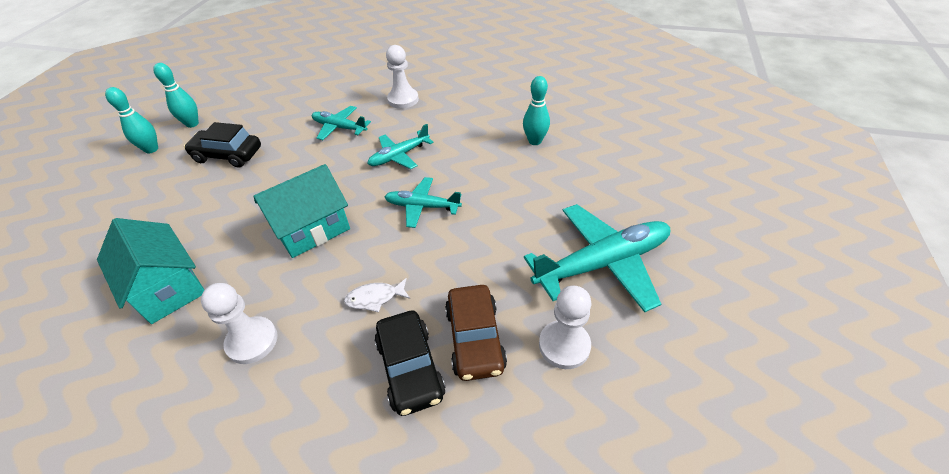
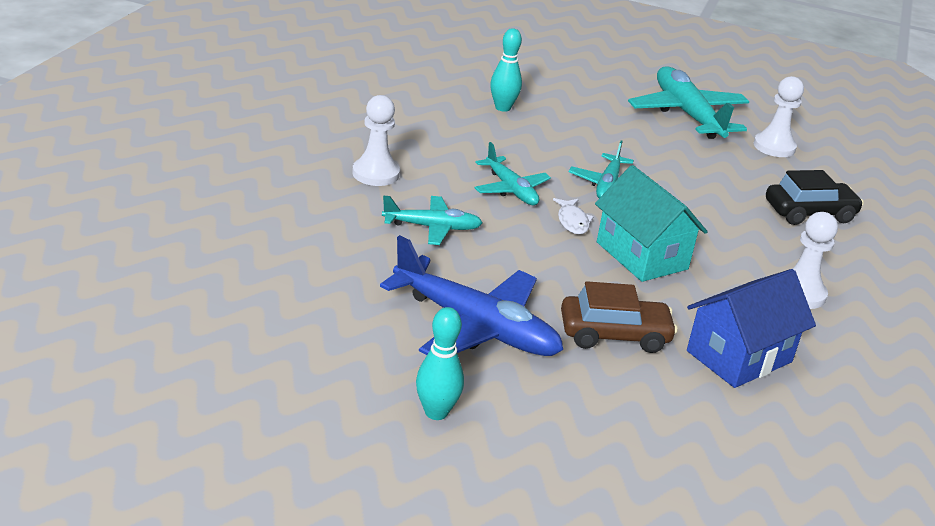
camera: 90 degrees left, 15 degrees down
(168, 287) = (739, 356): turquoise house -> blue house
(192, 124) = (367, 372): turquoise bowling pin -> none
(228, 155) = (475, 326): black car -> blue plane
(340, 128) = (432, 227): turquoise plane -> turquoise plane turned 120 degrees counterclockwise
(375, 298) = (738, 223): white fish -> white fish (572, 221)
(475, 339) = (775, 181): brown car -> brown car (614, 335)

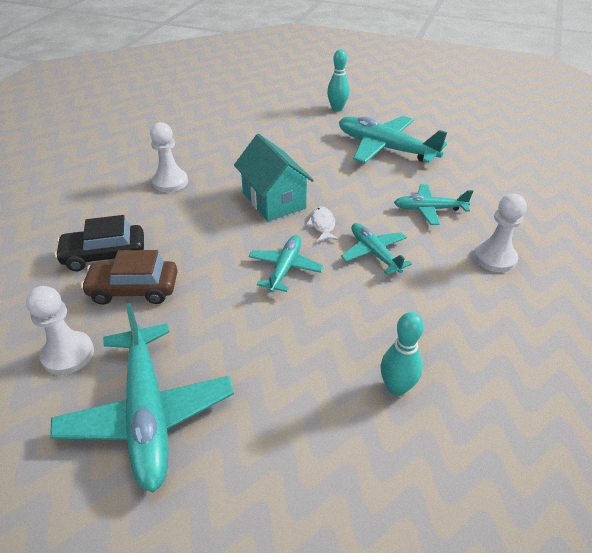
camera: 175 degrees left, 10 degrees up
(436, 412) = (397, 113): turquoise bowling pin -> turquoise bowling pin (337, 109)
(475, 326) = (385, 148): blue plane -> turquoise plane
(614, 335) = (305, 149): brown car -> brown car (134, 289)
(739, 356) = (235, 143): blue house -> none

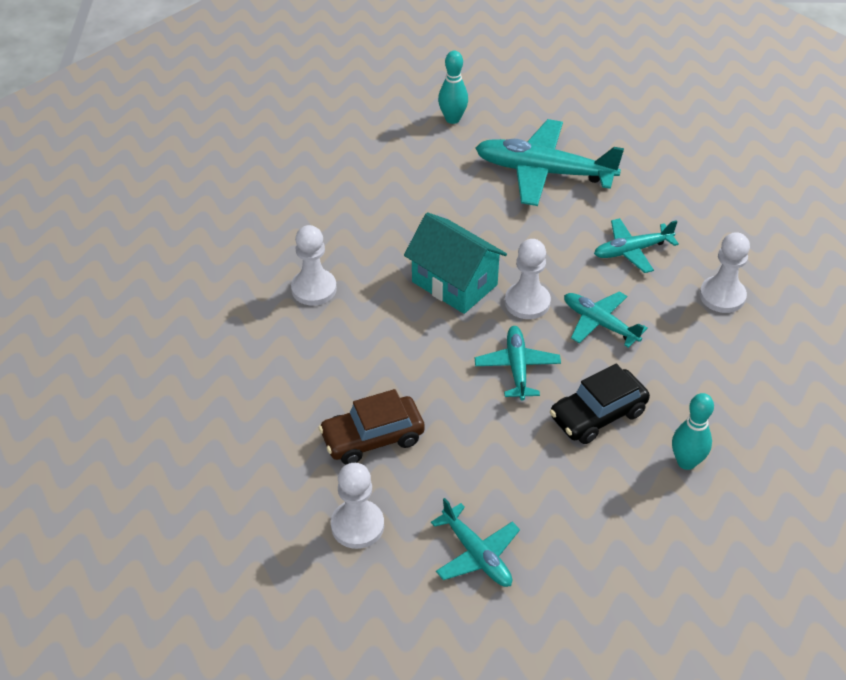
camera: 20 degrees left, 5 degrees up
(104, 255) = (309, 407): black car -> black car (597, 415)
(147, 412) = (476, 554): turquoise plane -> turquoise plane, size x0.57
(322, 225) = (527, 302): white fish -> white pawn

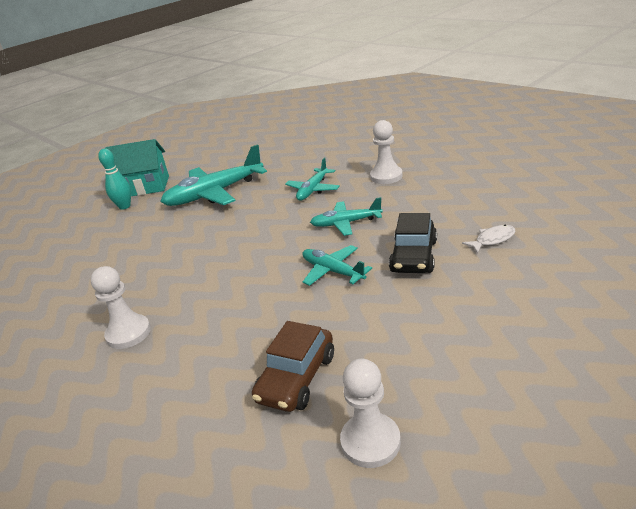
camera: 40 degrees left, 15 degrees down
(454, 283) = (231, 264): turquoise house -> turquoise house (145, 187)
(476, 554) = (475, 379): turquoise plane -> none
(527, 302) = (290, 242): white pawn -> none
(686, 462) = (492, 239): turquoise bowling pin -> white fish

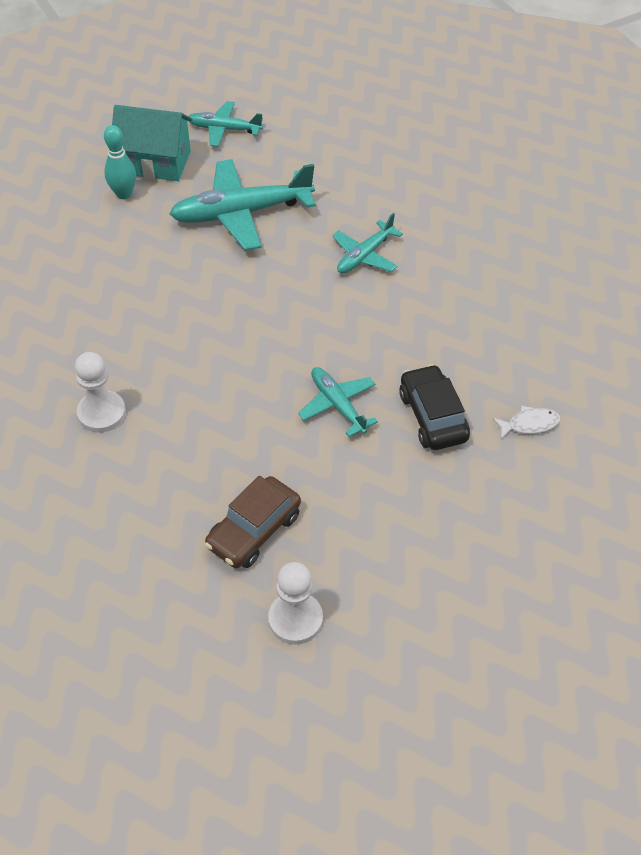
camera: 10 degrees right, 20 degrees up
(346, 223) = (381, 333): turquoise plane -> turquoise plane (224, 129)
(386, 176) = (464, 265): white pawn -> none
(414, 256) = (433, 416): black car -> black car turned 135 degrees clockwise

